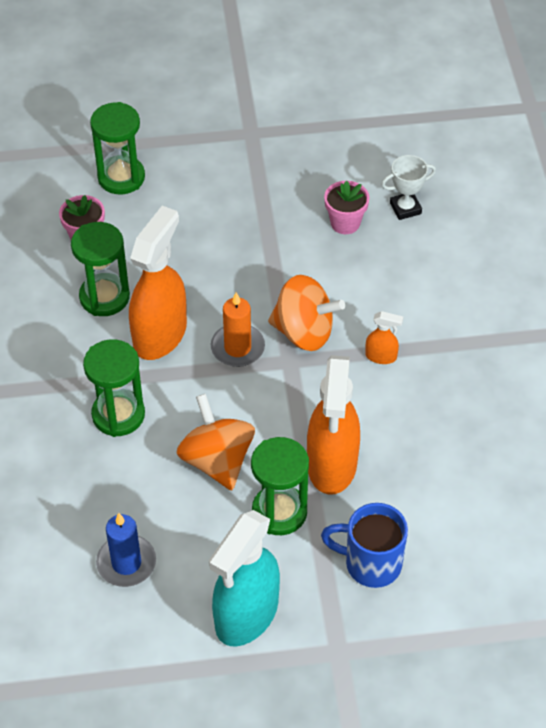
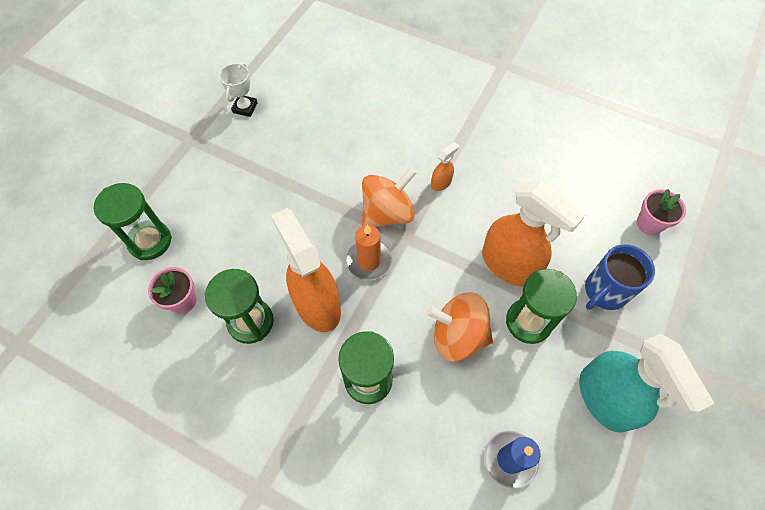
camera: 55 degrees left, 10 degrees up
(345, 223) = (317, 135): pink flower pot -> pink flower pot (649, 224)
(405, 208) = (334, 97): white trophy -> white trophy (245, 108)

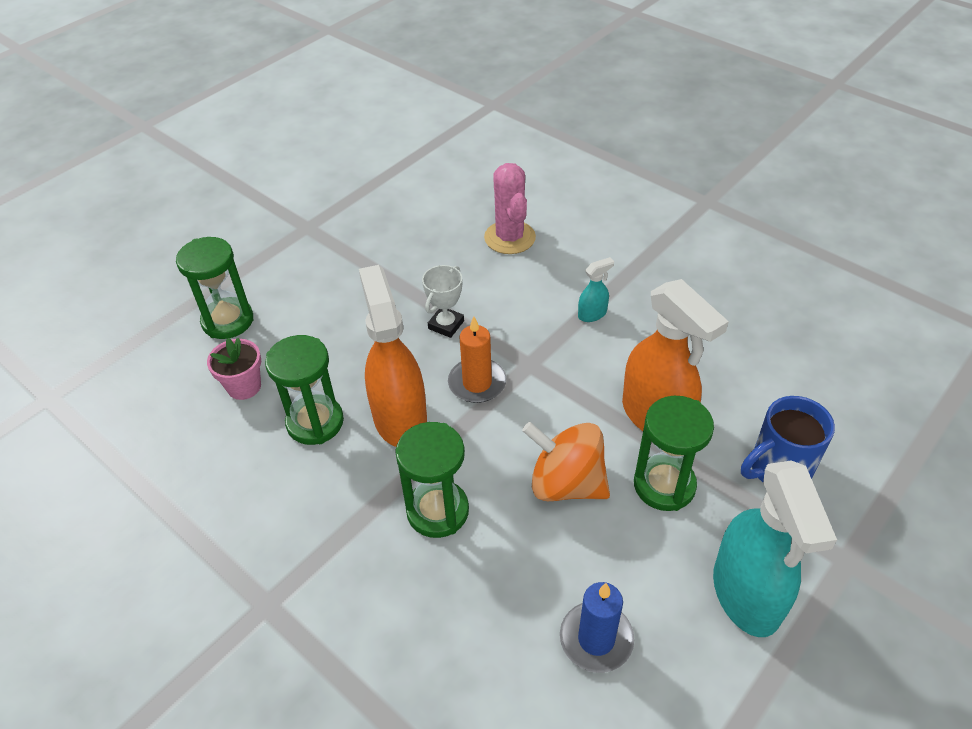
camera: 15 degrees right, 15 degrees down
(245, 108) = (378, 205): white trophy -> white trophy (446, 325)
(360, 122) = (510, 238): none -> pink cactus
(387, 213) = (515, 336): orange spinning top -> none
(441, 182) = (592, 314): orange spray bottle -> turquoise spray bottle
(649, 224) = (861, 402): pink flower pot -> none

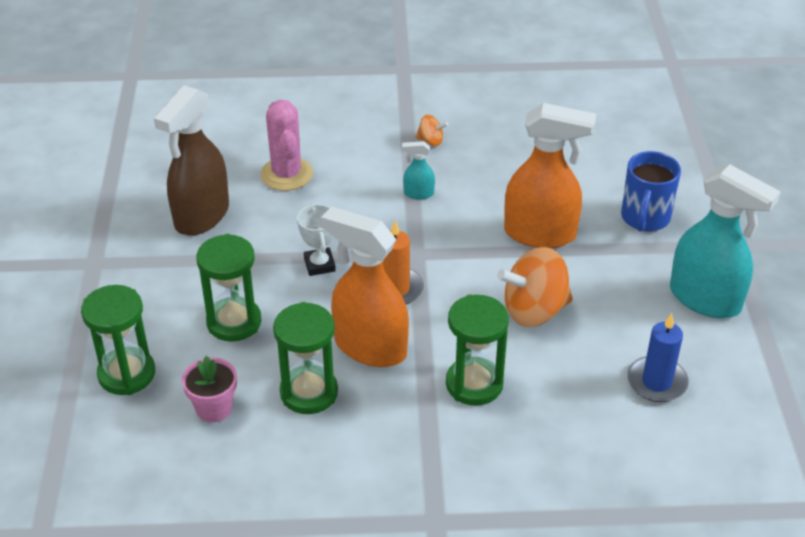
camera: 45 degrees left, 5 degrees down
(412, 235) = (201, 216): none -> brown spray bottle
(510, 238) = (286, 174): pink cactus -> pink cactus turned 45 degrees clockwise
(592, 314) = (418, 193): turquoise spray bottle -> turquoise spray bottle turned 105 degrees counterclockwise
(657, 275) = (431, 141): none -> orange spinning top
(664, 485) = (593, 271): green hourglass -> green hourglass (234, 322)

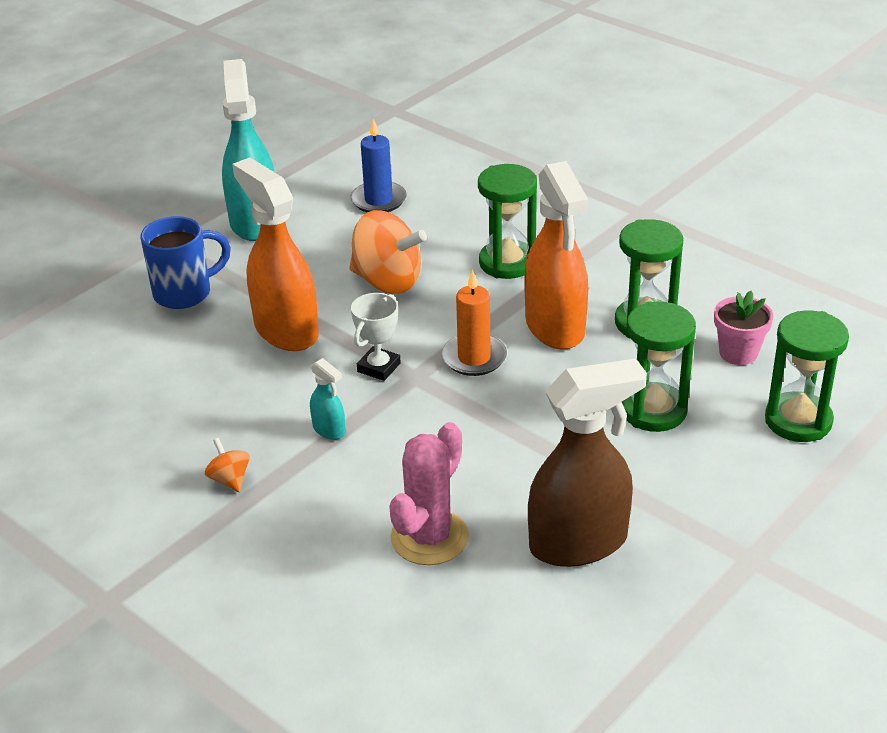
camera: 135 degrees left, 5 degrees down
(319, 265) = (515, 417): white trophy -> white trophy (379, 367)

